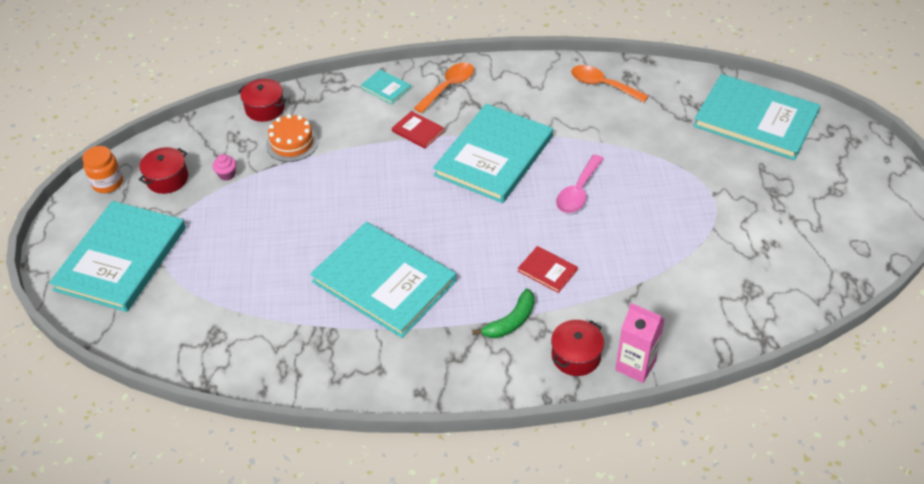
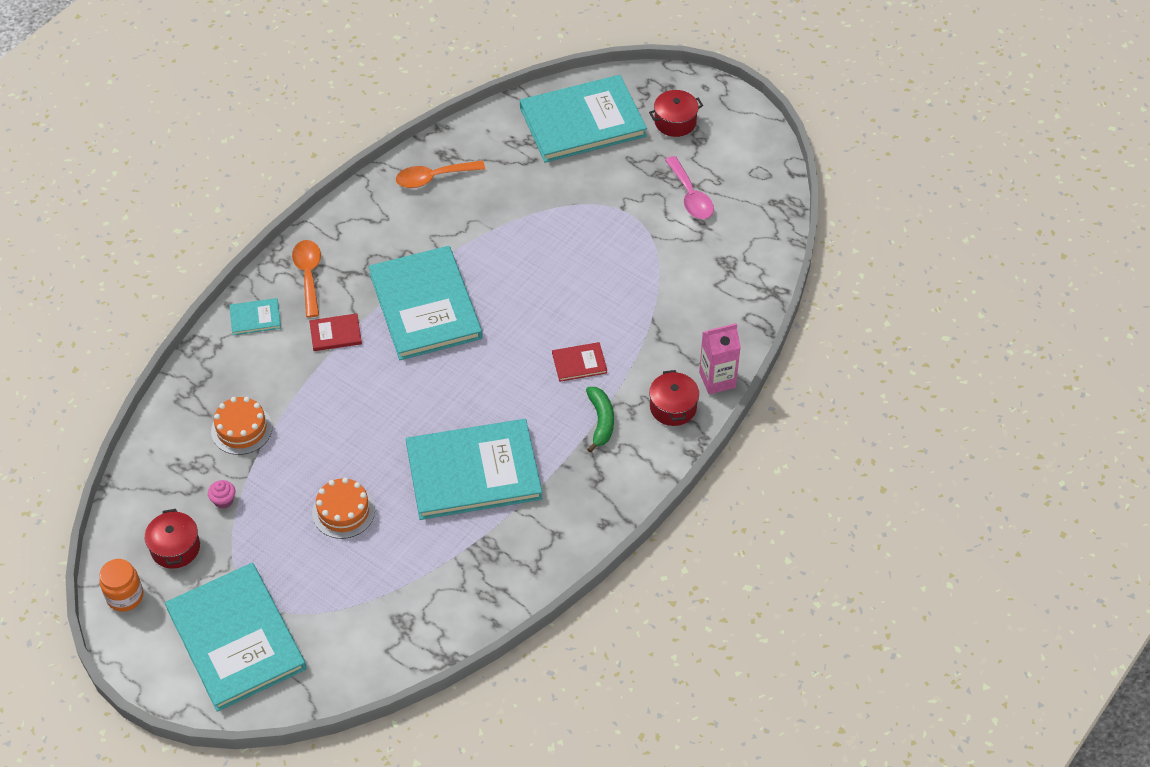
camera: 50 degrees left, 5 degrees up
(265, 109) = (171, 420): red pot -> red pot (675, 122)
(278, 237) = (343, 511): none -> orange cake
(578, 192) = (525, 284): pink spoon -> pink spoon (690, 196)

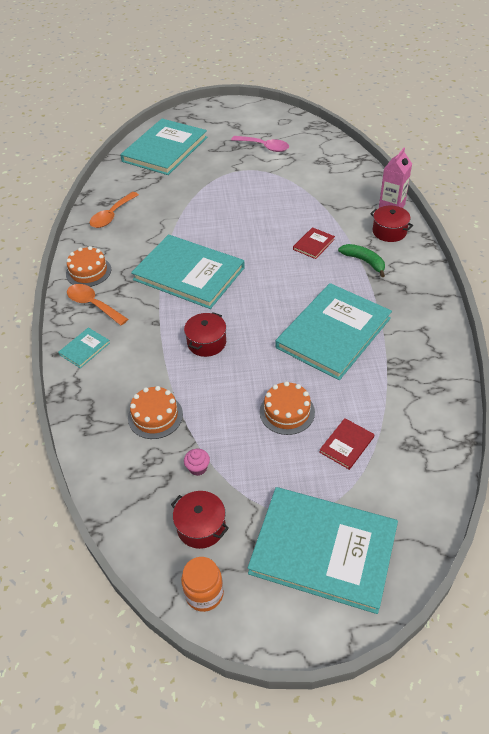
camera: 40 degrees left, 5 degrees down
(335, 334) = (151, 322): red book -> red book (346, 444)
(342, 233) = (88, 271): none -> orange cake
(675, 122) = (213, 125): red pot -> red pot (206, 342)

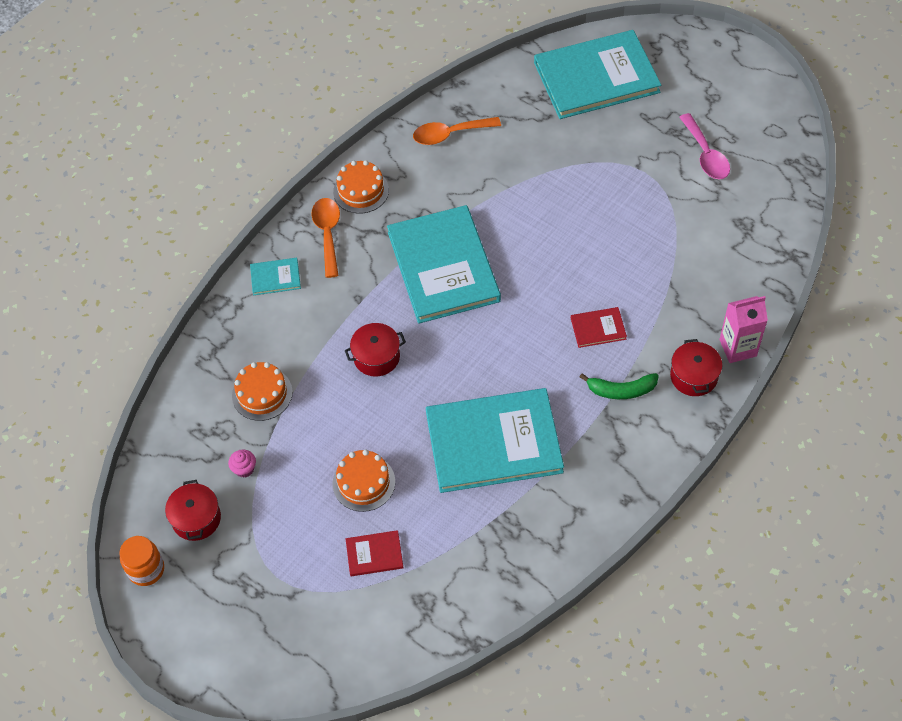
camera: 45 degrees right, 10 degrees up
(323, 549) = (257, 617): turquoise book -> none
(364, 261) = (621, 390): green banana -> green banana turned 90 degrees clockwise

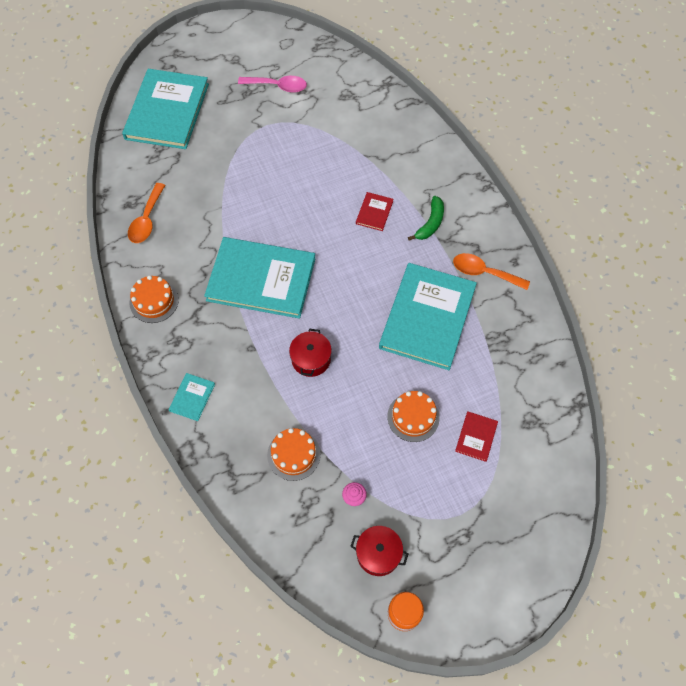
camera: 65 degrees left, 5 degrees up
(328, 234) = (177, 342): orange spoon -> orange spoon (484, 272)
(693, 376) = (444, 179): red pot -> none
(738, 348) = (437, 146): pink carton -> none

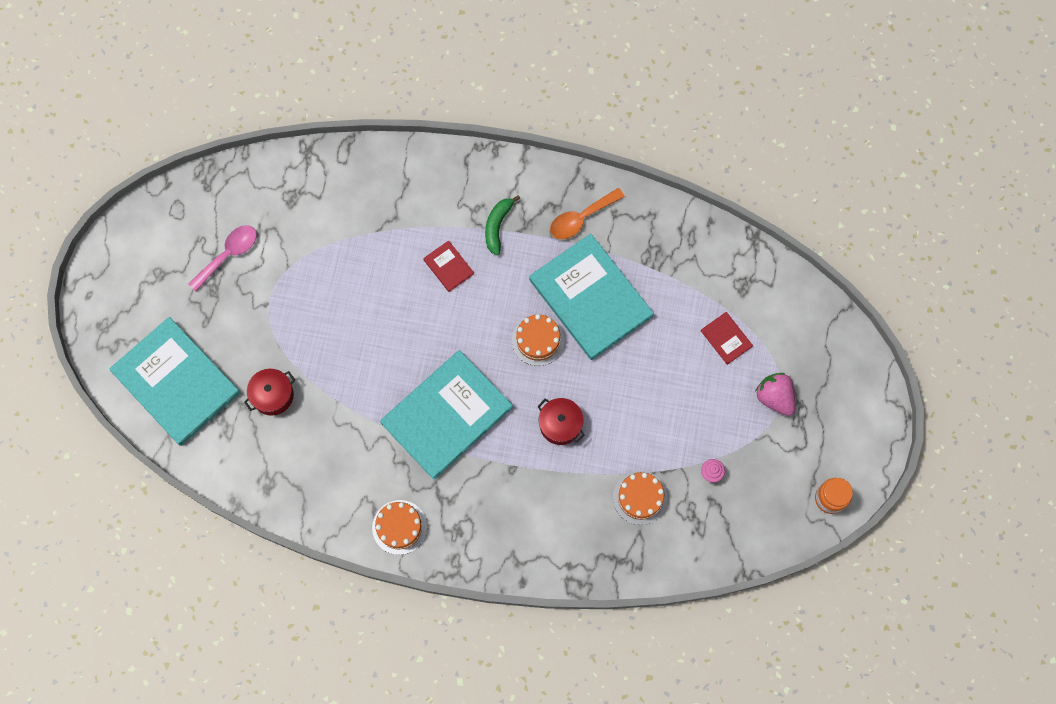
camera: 55 degrees left, 10 degrees up
(147, 220) = (300, 481): orange spoon -> none
(192, 397) = (525, 551): turquoise book -> none
(378, 554) = (770, 485): red pot -> red pot (273, 395)
(413, 417) = (674, 376): orange cake -> orange cake (538, 340)
(430, 223) = (497, 226): green banana -> green banana turned 135 degrees counterclockwise
(457, 508) = (774, 397): none -> pink strawberry

